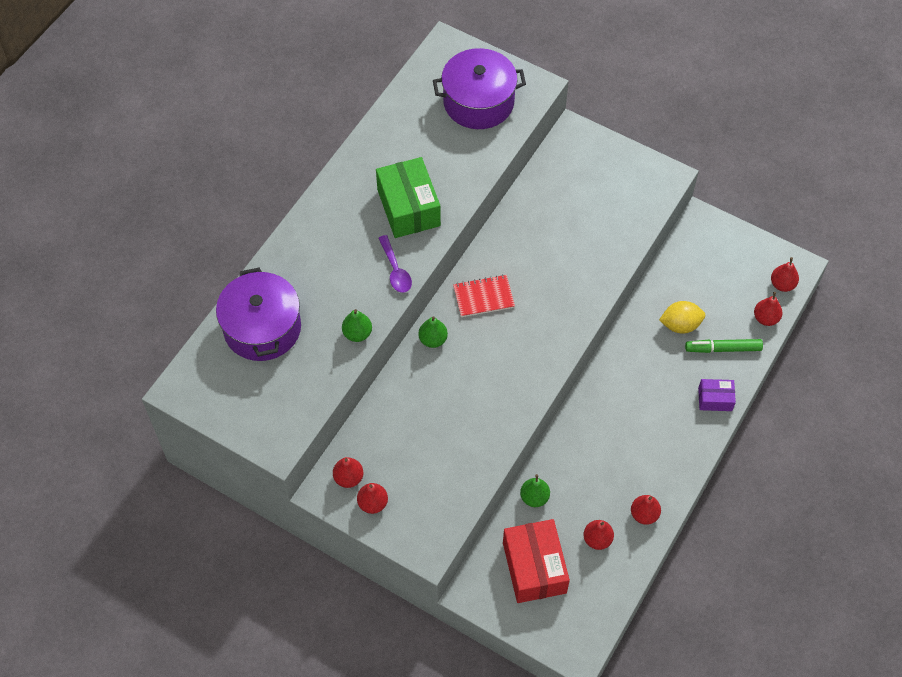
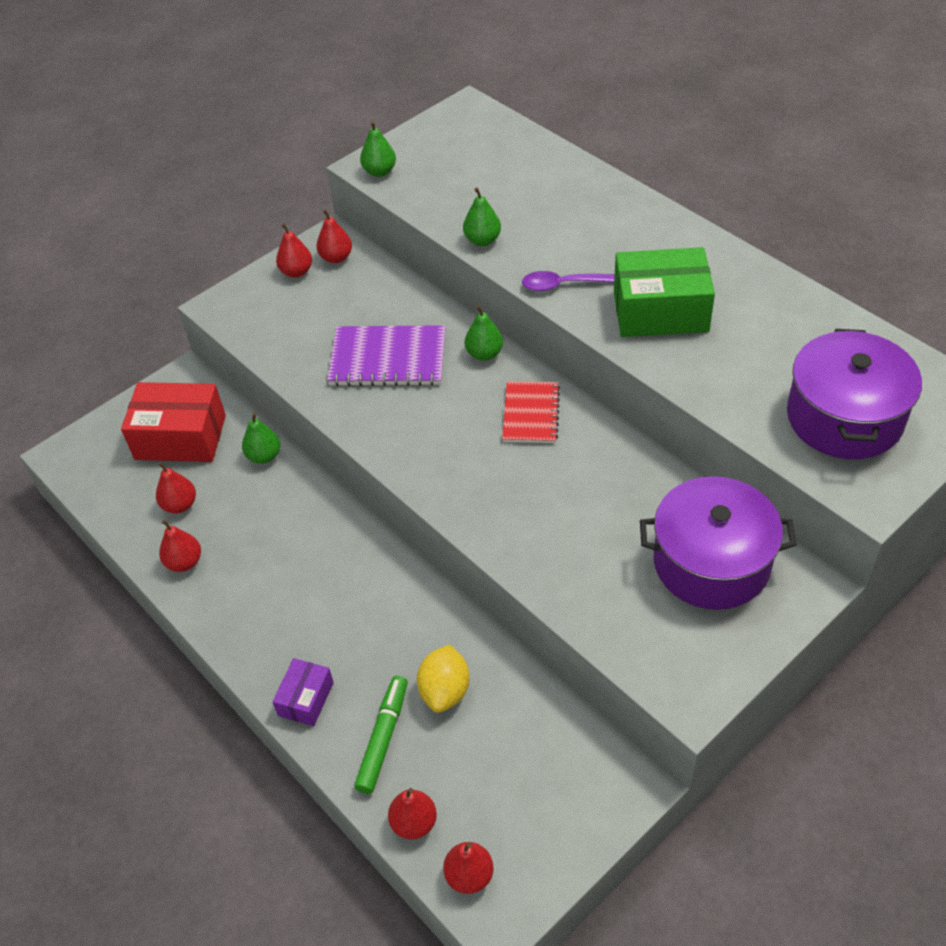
camera: 110 degrees right, 10 degrees down
(262, 328) = (520, 169): purple pot -> purple pot (711, 562)
(284, 433) = (379, 171): none -> green pear
(455, 402) = (388, 359): none -> purple notebook

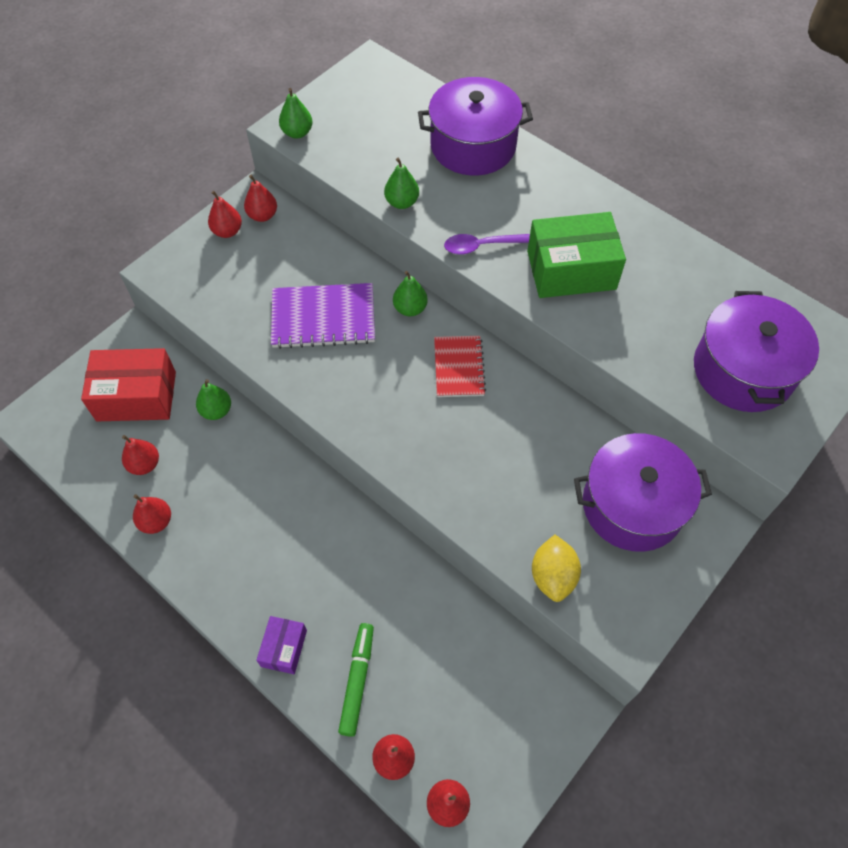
camera: 10 degrees left, 10 degrees up
(445, 691) = (406, 631): yellow lemon -> yellow lemon (553, 576)
(567, 188) = (473, 146): none -> purple pot

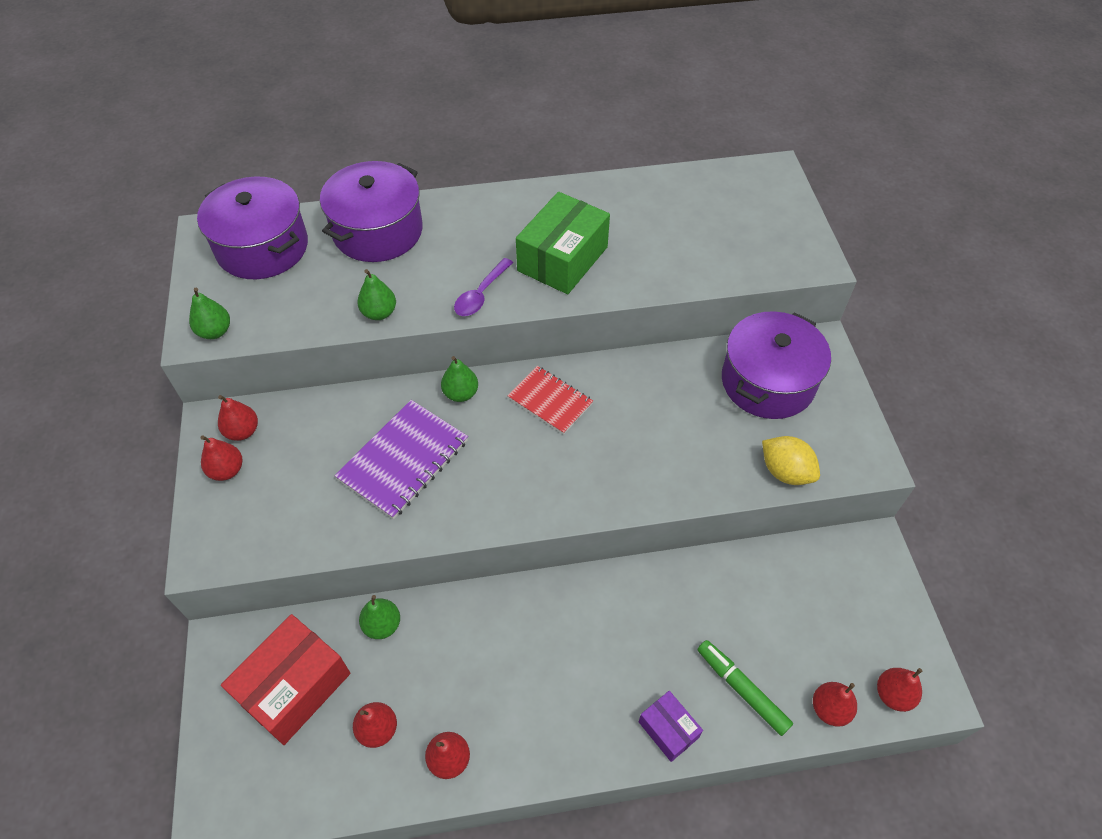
camera: 50 degrees left, 5 degrees down
(743, 370) = (742, 232): purple pot -> purple pot (262, 247)

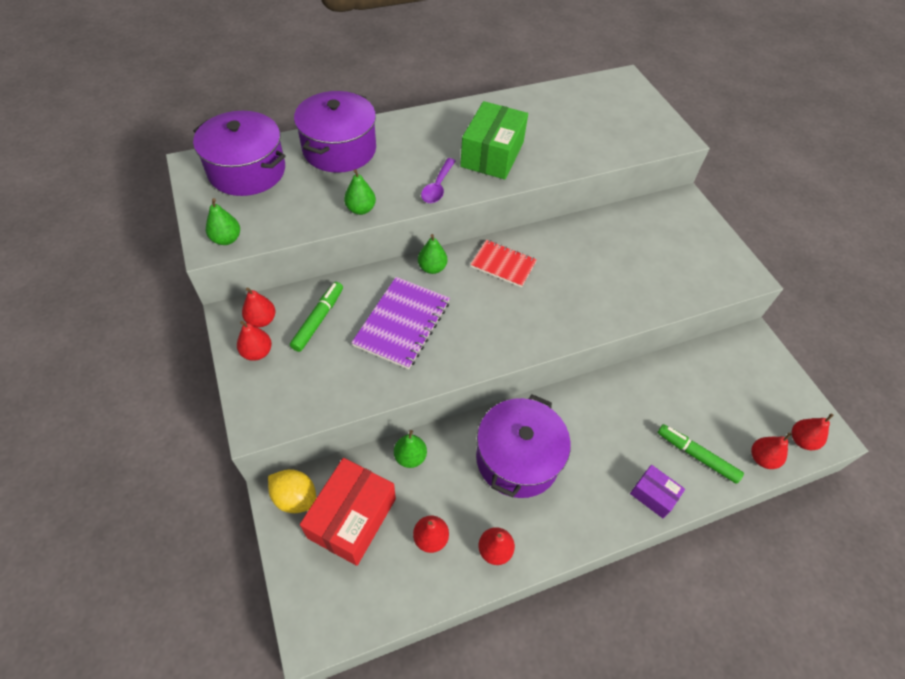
camera: 15 degrees left, 0 degrees up
(307, 440) = (318, 320): none -> green marker
(768, 382) = (658, 230): purple pot -> purple pot (517, 458)
(785, 472) = (691, 291): yellow lemon -> yellow lemon (295, 498)

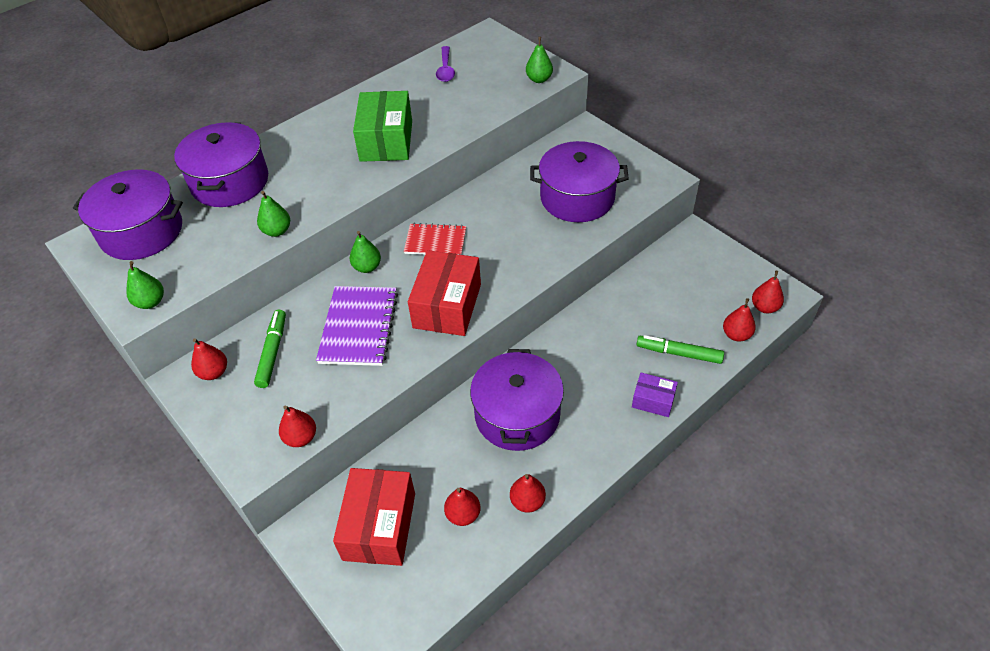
camera: 15 degrees left, 5 degrees down
(257, 352) = (223, 403): red pear -> red pear (301, 438)
(295, 498) = (315, 530): yellow lemon -> none
(410, 457) = (414, 451): green pear -> green pear (539, 79)
(438, 187) = (345, 186): purple spoon -> purple spoon (445, 69)
(490, 332) = (447, 306): none -> red box
(653, 267) = (577, 198): none -> purple pot

